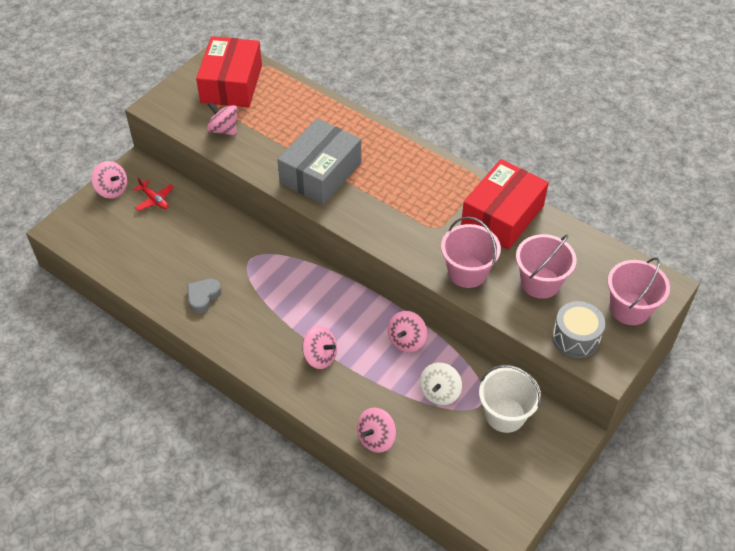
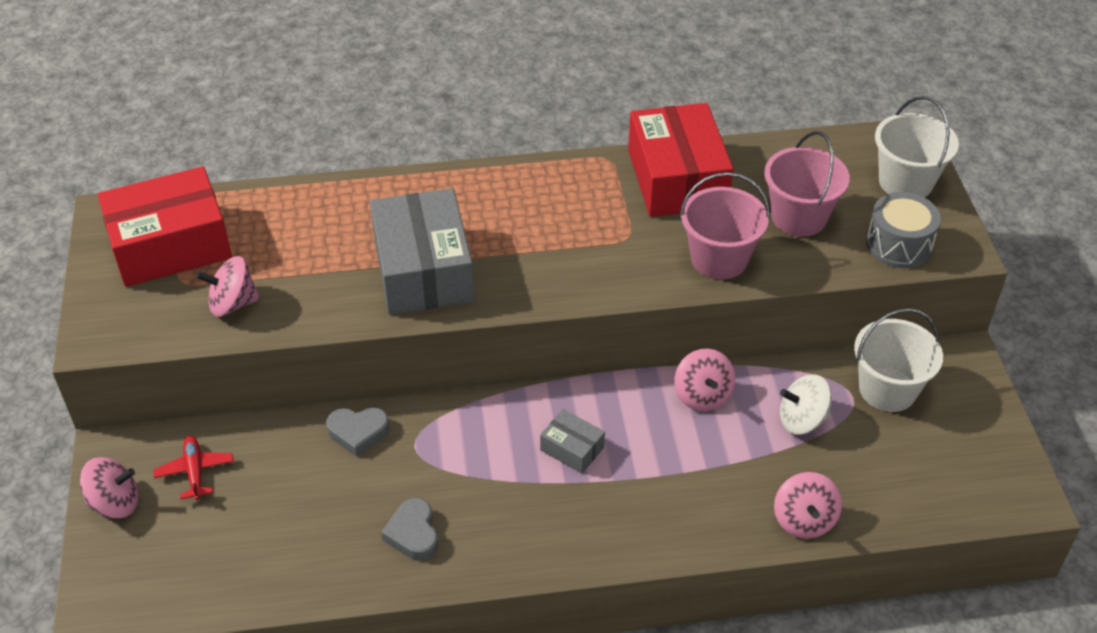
camera: 45 degrees left, 5 degrees down
(154, 200) = (195, 471): red plane -> red plane turned 105 degrees counterclockwise
(231, 84) = (170, 245): red box -> red box turned 75 degrees counterclockwise
(235, 234) = (358, 433): none -> grey heart
(314, 315) = (572, 449): none -> grey box
(320, 356) = (636, 486): pink spinning top -> none
(439, 392) = (802, 420): white spinning top -> white spinning top turned 105 degrees clockwise
(629, 308) = (905, 182): pink bucket -> white bucket

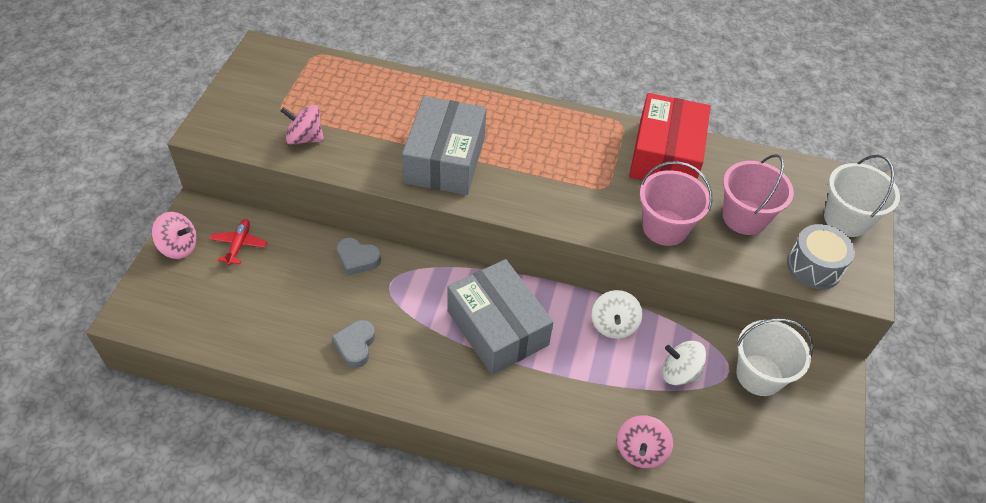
camera: 20 degrees right, 5 degrees up
(170, 245) = (288, 83): red box -> none
(572, 449) = (497, 328): grey box -> grey box, size x2.19
(702, 395) = (613, 325): pink spinning top -> white spinning top

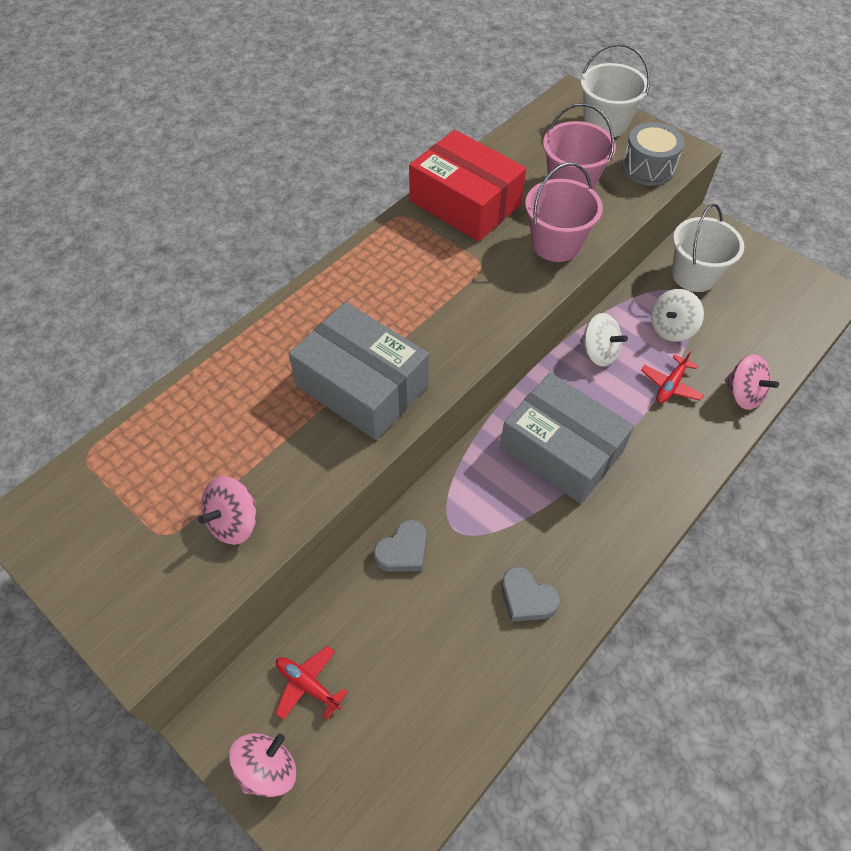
camera: 60 degrees left, 5 degrees up
(497, 328) = (561, 450): grey box -> grey box turned 45 degrees clockwise
(613, 389) = (670, 385): none -> red plane

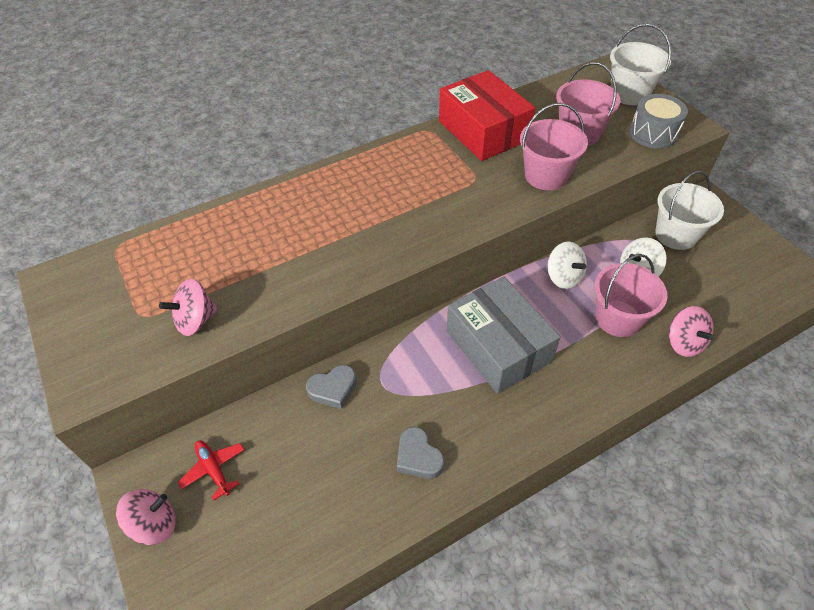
camera: 20 degrees right, 5 degrees down
(362, 386) = (339, 246): grey box -> none
(670, 385) = (618, 318): red plane -> pink bucket

